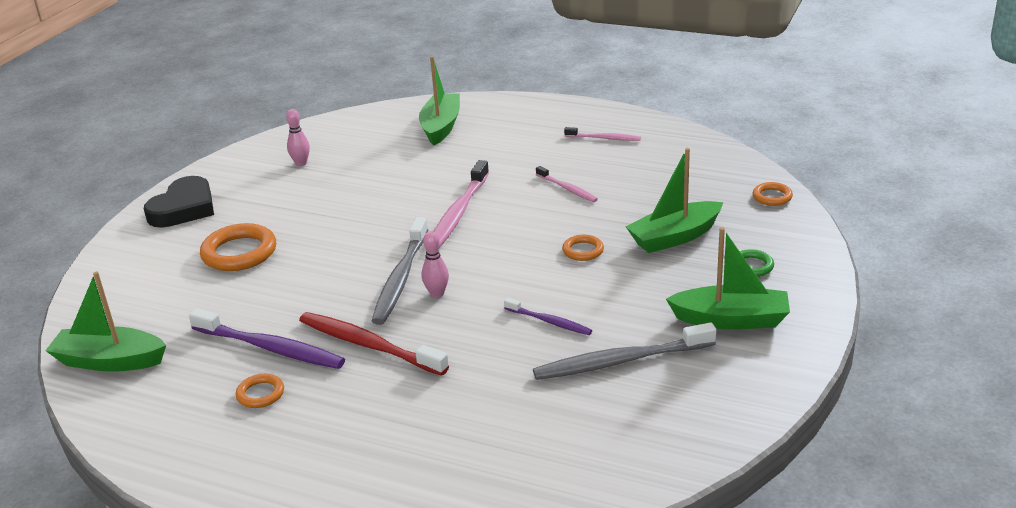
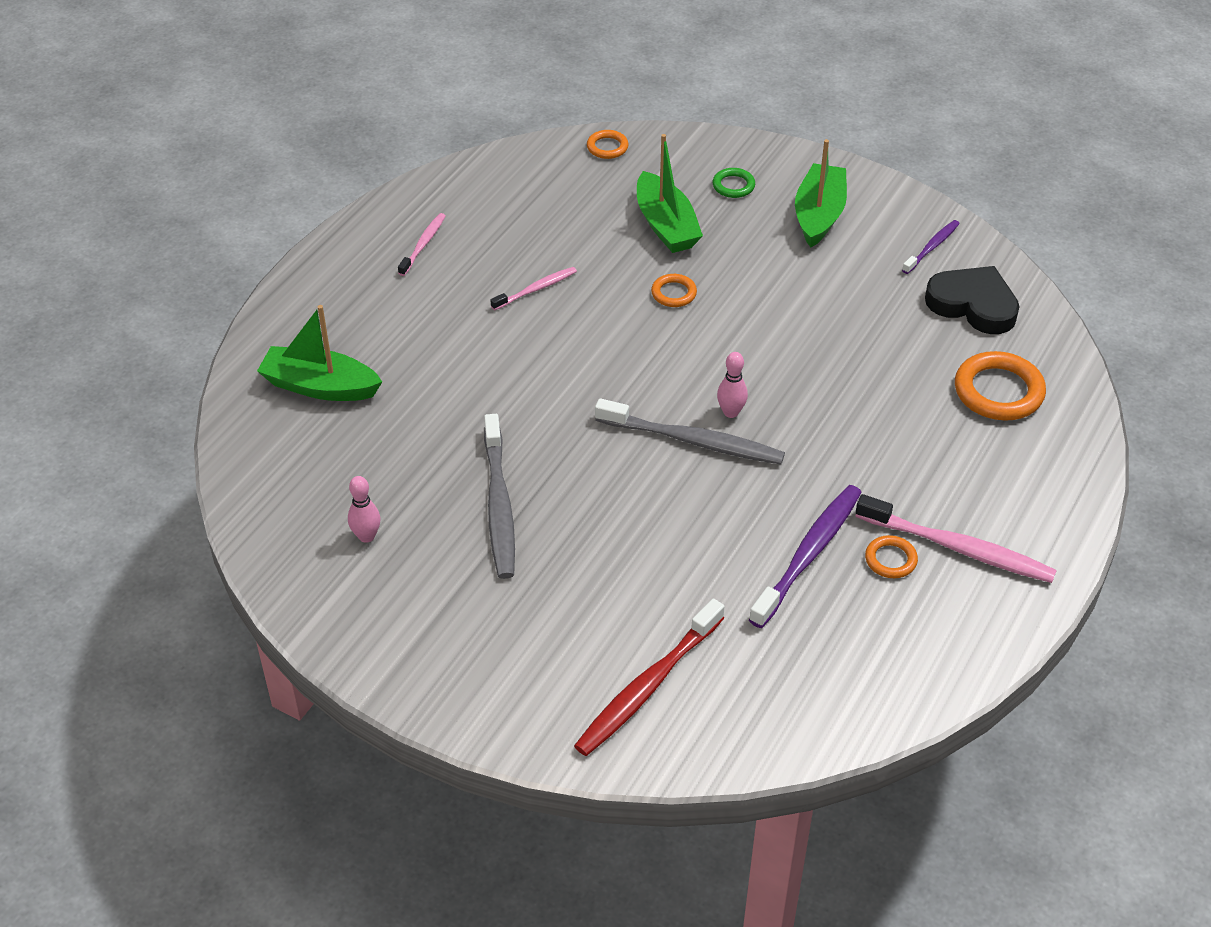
camera: 85 degrees left, 15 degrees up
(110, 361) = (810, 707): green boat -> none
(184, 208) = (451, 666): black heart -> black heart (973, 304)
(239, 253) = (593, 594): orange ring -> orange ring (998, 391)
(369, 345) = (817, 471): red toothbrush -> red toothbrush (647, 686)
(458, 213) = (562, 385): pink toothbrush -> pink toothbrush (958, 548)
(549, 322) = (800, 332): purple toothbrush -> purple toothbrush (932, 247)
(620, 361) = (872, 293): grey toothbrush -> grey toothbrush (499, 505)

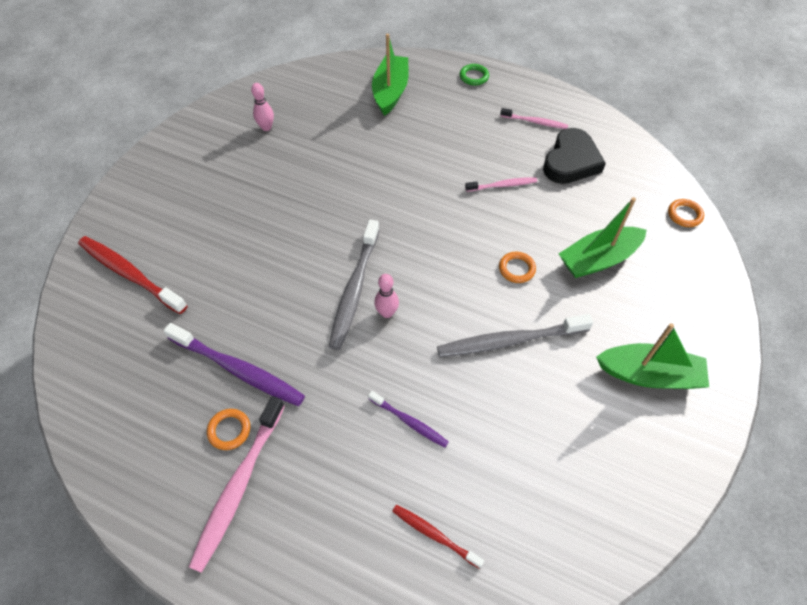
camera: 85 degrees right, 10 degrees up
(499, 505) = (290, 185): grey toothbrush -> grey toothbrush (509, 341)
(536, 289) = (502, 185): pink toothbrush -> pink toothbrush turned 60 degrees counterclockwise
(733, 186) = (667, 305): green ring -> green ring (474, 76)
(932, 247) = (632, 478): purple toothbrush -> purple toothbrush (409, 422)
(973, 304) = (555, 516): black heart -> black heart (571, 161)
(998, 391) = (434, 535): orange ring -> red toothbrush

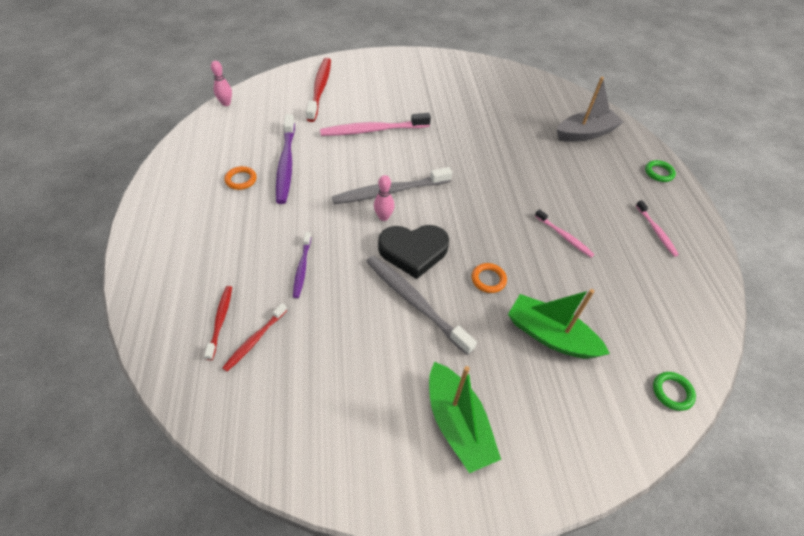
camera: 55 degrees right, 5 degrees down
(238, 486) = (205, 201): pink toothbrush -> pink toothbrush (372, 130)
(266, 127) = (484, 90): pink bowling pin -> pink bowling pin (226, 103)
(390, 92) = (585, 133): green boat -> grey boat
(478, 508) = (255, 340): none -> red toothbrush
(571, 161) = (640, 274): black heart -> black heart (413, 251)
(684, 215) = (672, 392): orange ring -> green ring

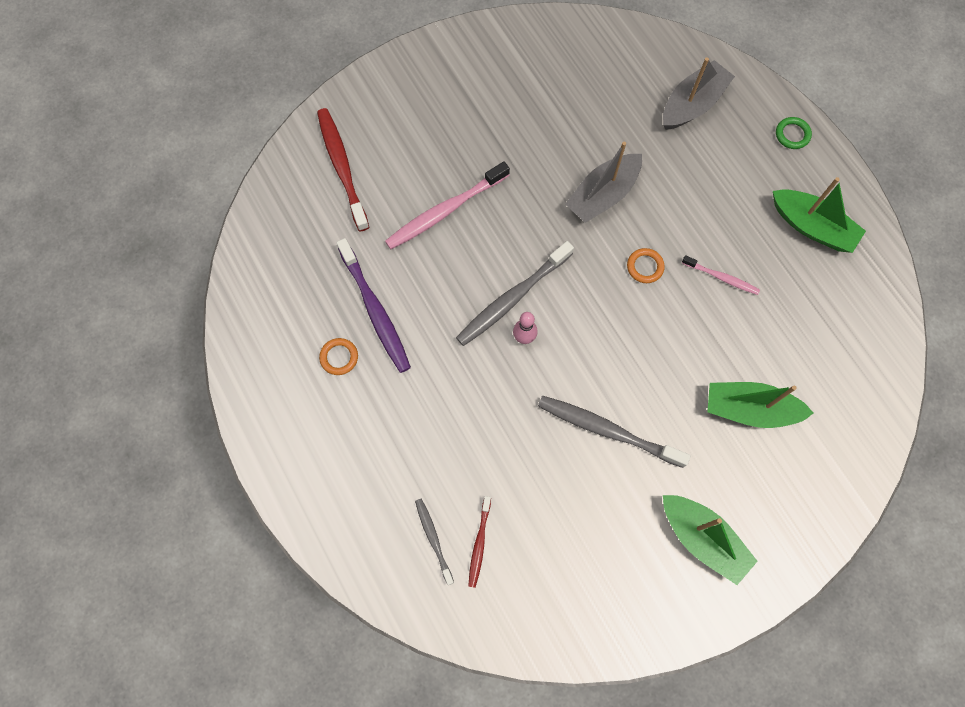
camera: 20 degrees left, 20 degrees up
(220, 320) = (433, 539): red toothbrush -> grey toothbrush
(226, 103) = (241, 246): pink bowling pin -> none
(302, 268) = (476, 442): purple toothbrush -> none
(413, 251) = (577, 369): black heart -> none
(488, 279) = (666, 370): orange ring -> orange ring (645, 267)
(492, 158) = (603, 195): none -> grey boat
(656, 231) = (812, 227): pink toothbrush -> green boat
(672, 392) = (875, 420): green ring -> none

